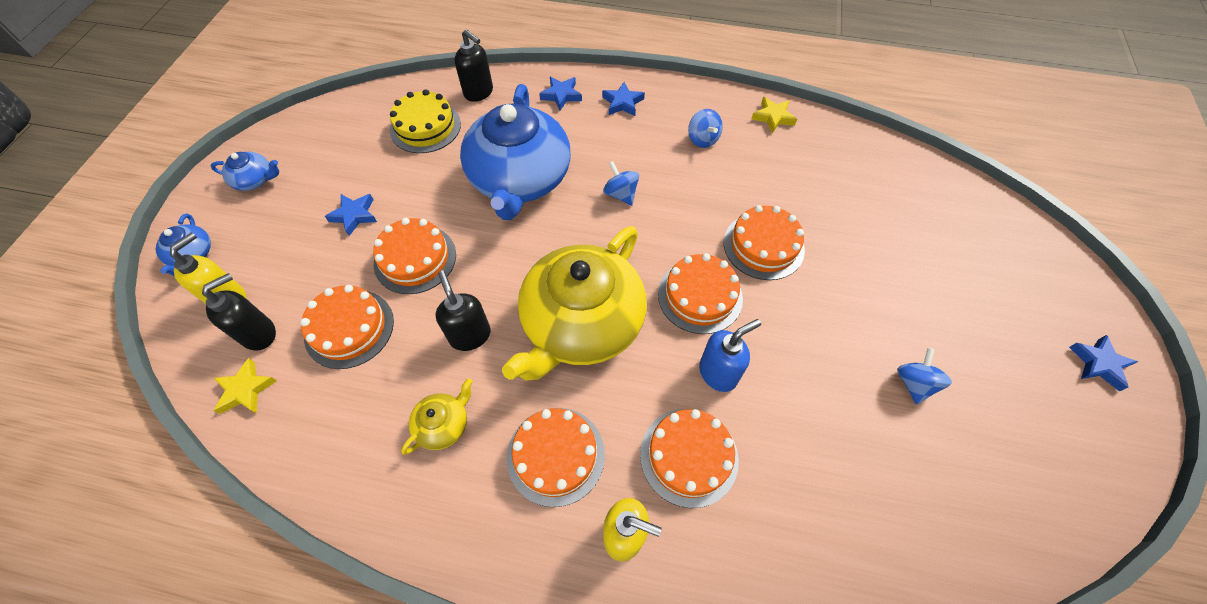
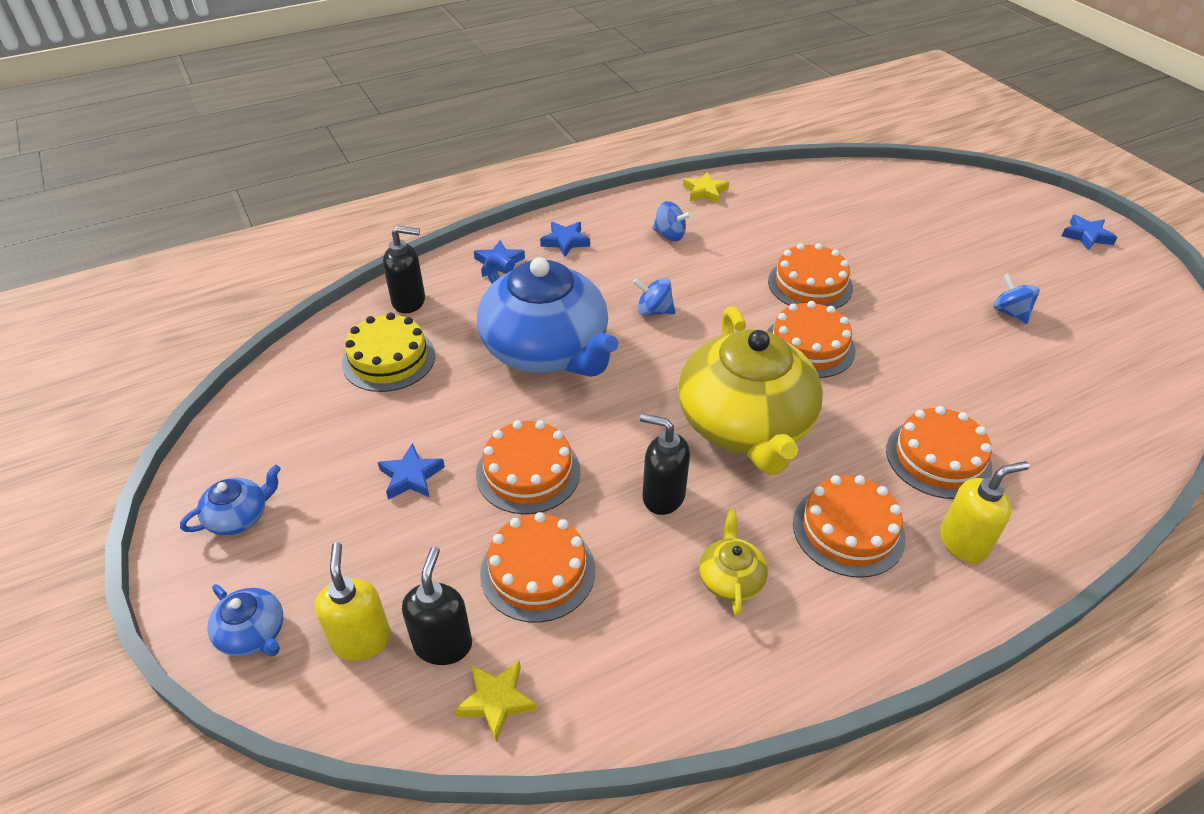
camera: 40 degrees left, 15 degrees down
(718, 373) = (887, 389): blue soap dispenser -> none

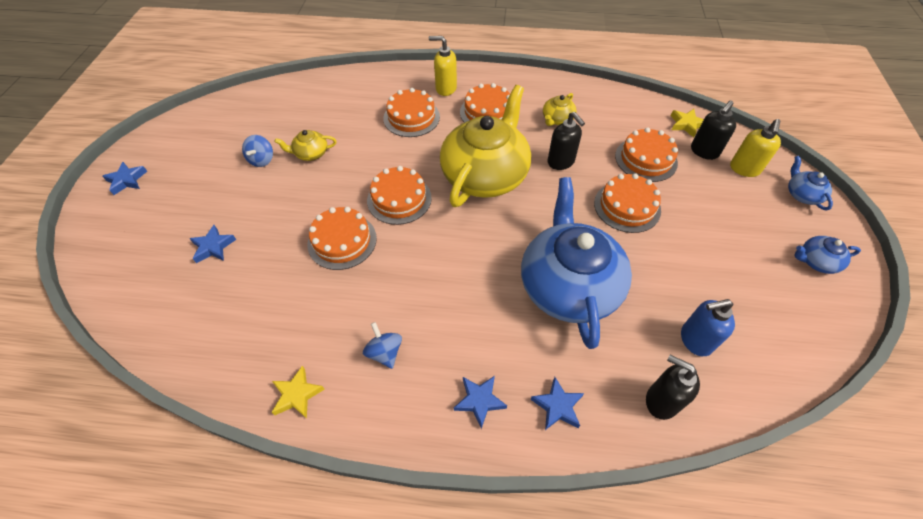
camera: 145 degrees left, 10 degrees up
(389, 359) = (695, 340): yellow cake -> blue soap dispenser
(411, 476) = (700, 236): blue star -> blue star (213, 247)
(654, 311) = (468, 278): blue spinning top -> none
(975, 345) = (311, 153): none -> yellow teapot

